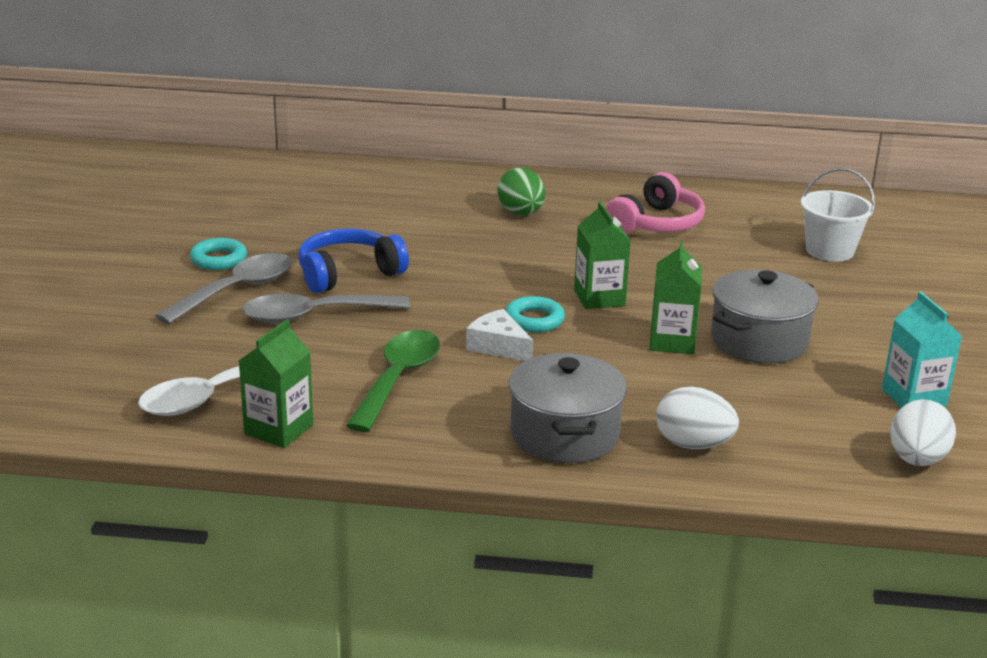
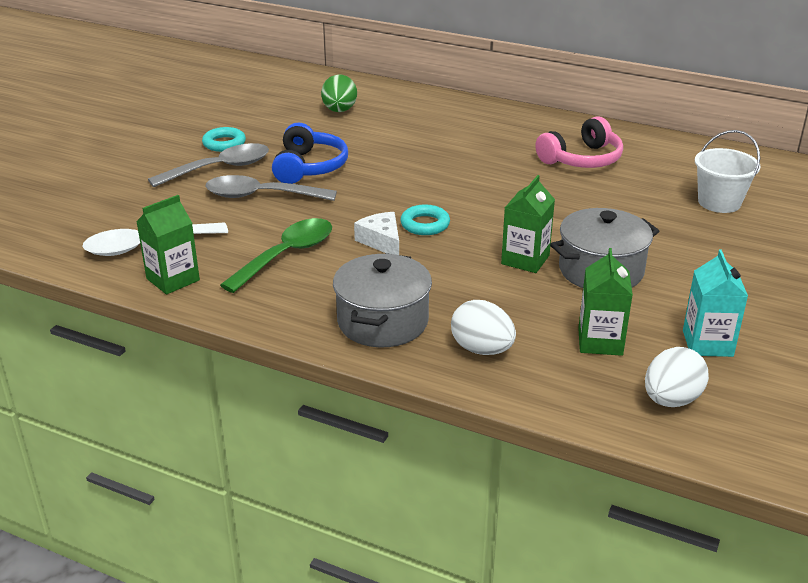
camera: 20 degrees right, 5 degrees up
(348, 274) = (309, 167): blue headphones -> blue headphones turned 105 degrees clockwise
(521, 213) = (475, 137): green egg -> green egg (339, 111)
(599, 298) = (490, 214): green carton -> green carton (600, 341)

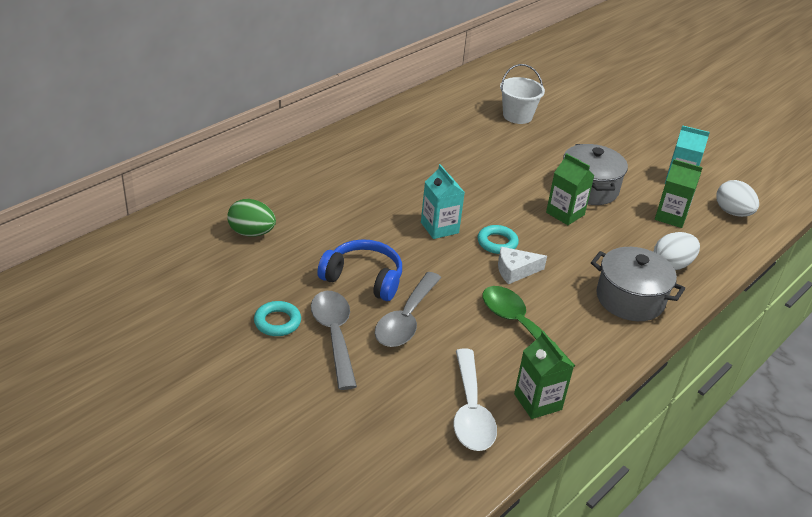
camera: 75 degrees left, 5 degrees up
(424, 189) = (439, 228): none -> turquoise carton
(582, 159) = (427, 143): pink headphones -> none

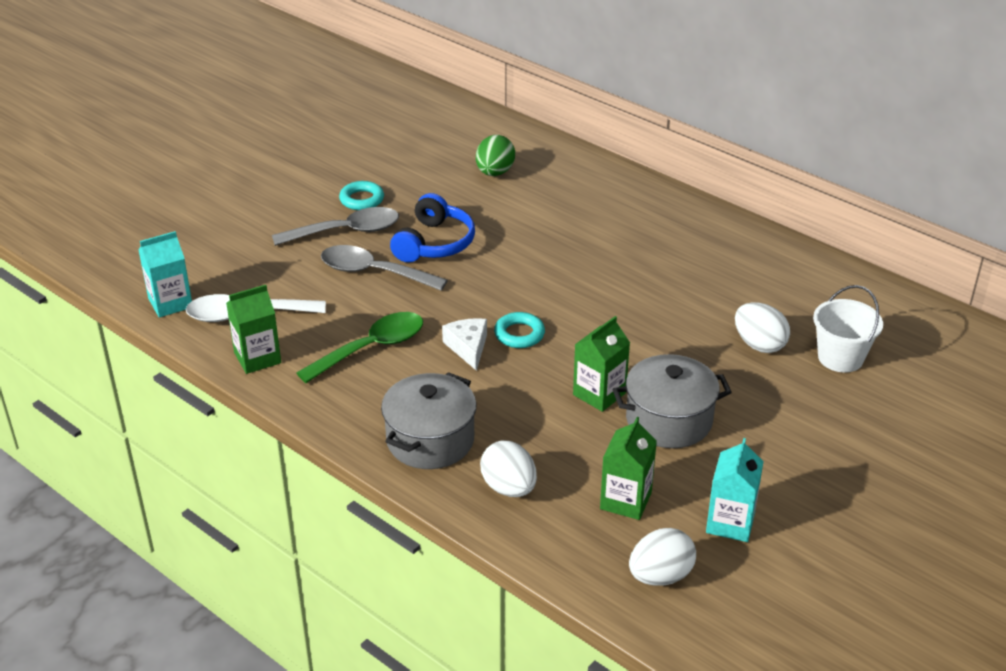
camera: 90 degrees right, 0 degrees up
(439, 228) = (537, 290): turquoise carton -> turquoise carton (170, 303)
(505, 142) = (759, 344): none -> white egg

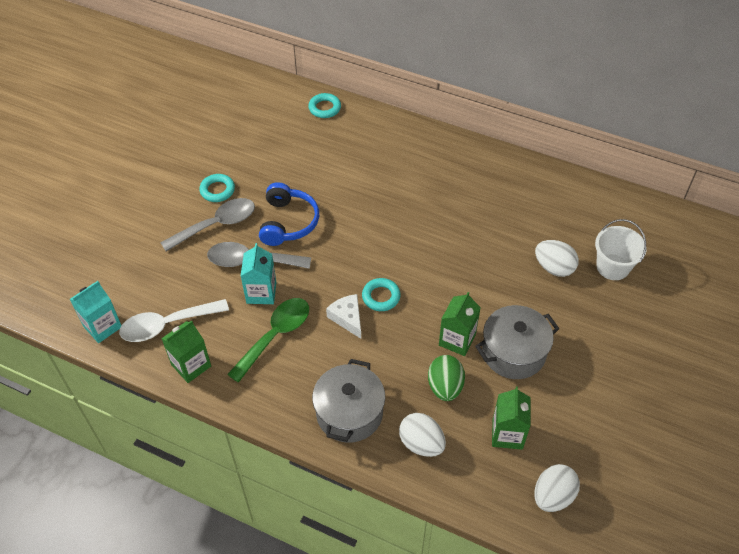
camera: 15 degrees left, 15 degrees up
(495, 172) = (310, 143): green egg -> green egg (445, 387)
(527, 142) = (324, 108): none -> turquoise ring
(730, 523) = (585, 435): turquoise carton -> turquoise carton (261, 292)

